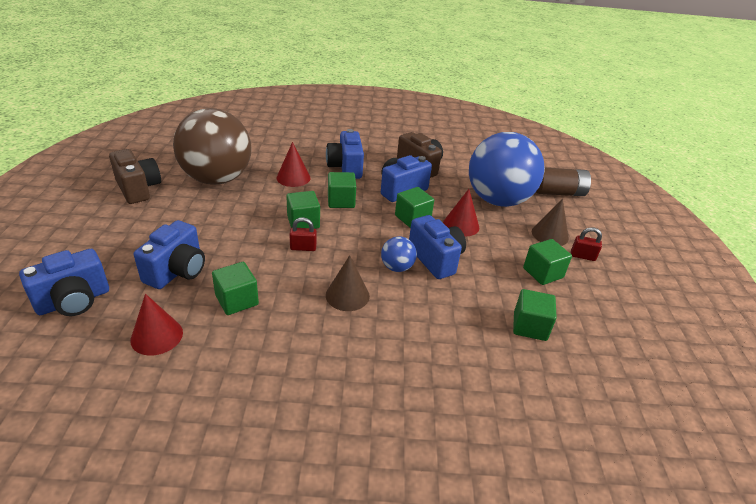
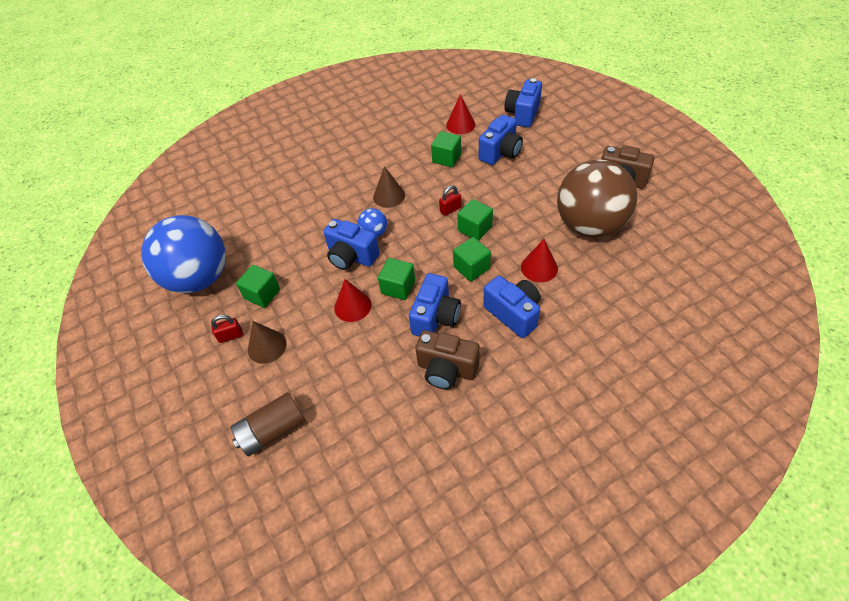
camera: 155 degrees right, 15 degrees up
(177, 271) = (500, 152): blue camera -> blue camera turned 135 degrees counterclockwise
(498, 200) = (335, 367): blue ball -> blue ball (199, 278)
(530, 326) = (260, 242): green cube -> none

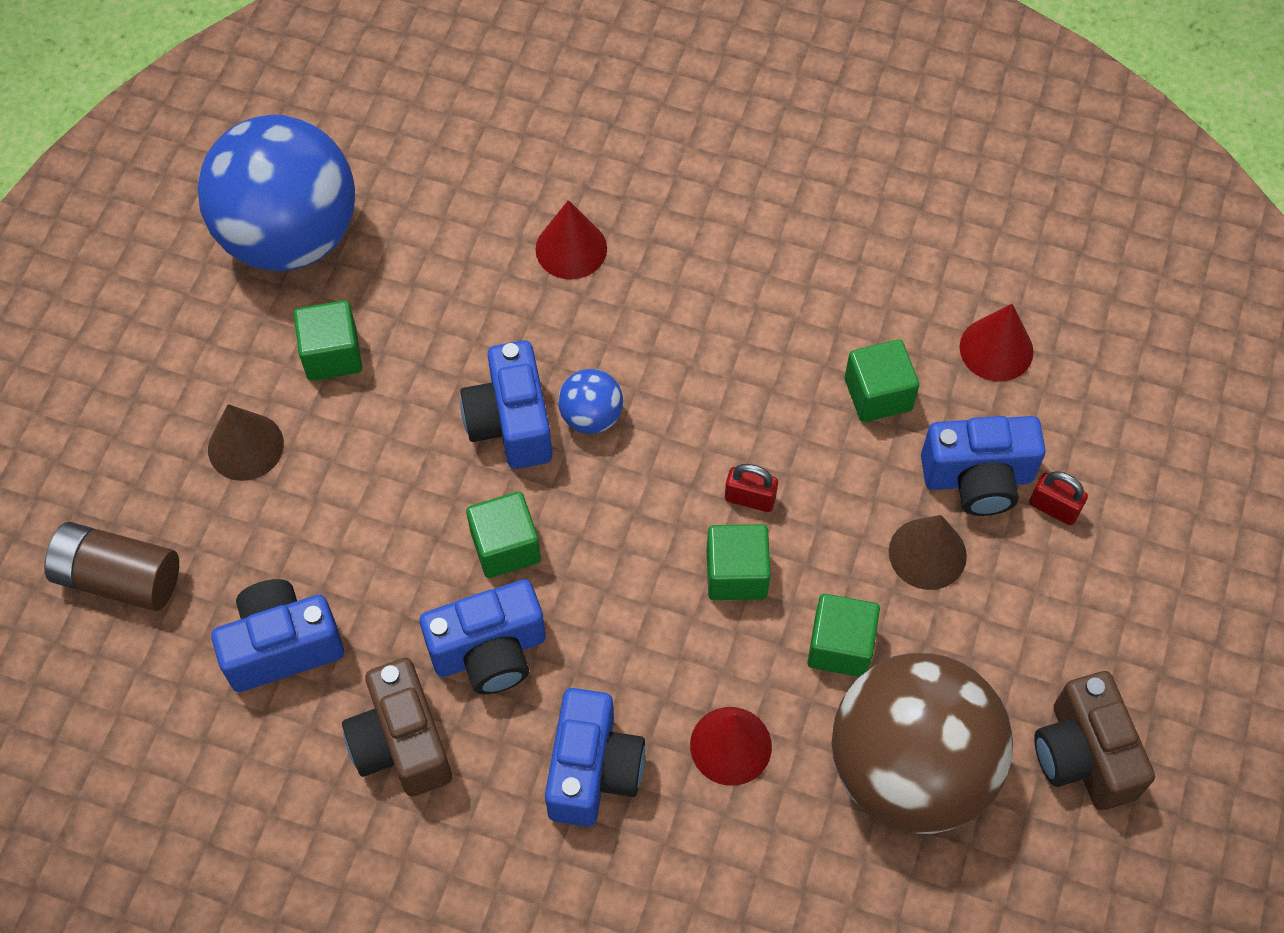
camera: 45 degrees right, 10 degrees up
(231, 336) = (225, 379): red padlock -> red padlock (1053, 508)
(352, 306) = (413, 507): red cone -> red cone (571, 248)
(389, 196) = (697, 371): brown cone -> brown cone (927, 553)
(471, 268) = (640, 633): green cube -> green cube (840, 646)
(522, 114) = (1132, 441): blue camera -> blue camera (282, 646)

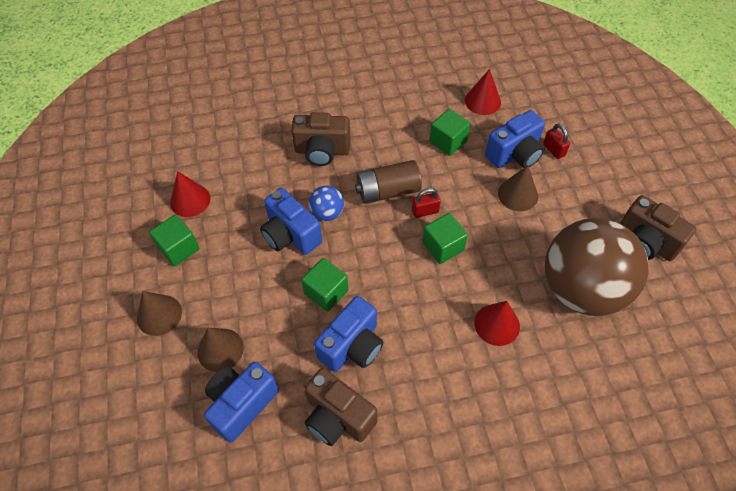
camera: 30 degrees left, 5 degrees down
(119, 578) = (126, 419): brown battery -> brown battery (388, 191)
(290, 236) = (122, 205): blue ball -> none
(300, 549) = (220, 349): none -> brown cone
(571, 248) = (268, 147): red cone -> red cone (190, 200)
(593, 770) = (442, 374): blue camera -> none
(654, 301) = (322, 151): none -> brown camera
(840, 646) = (511, 253): green cube -> none
(1053, 508) = (553, 150): red padlock -> red padlock turned 60 degrees clockwise

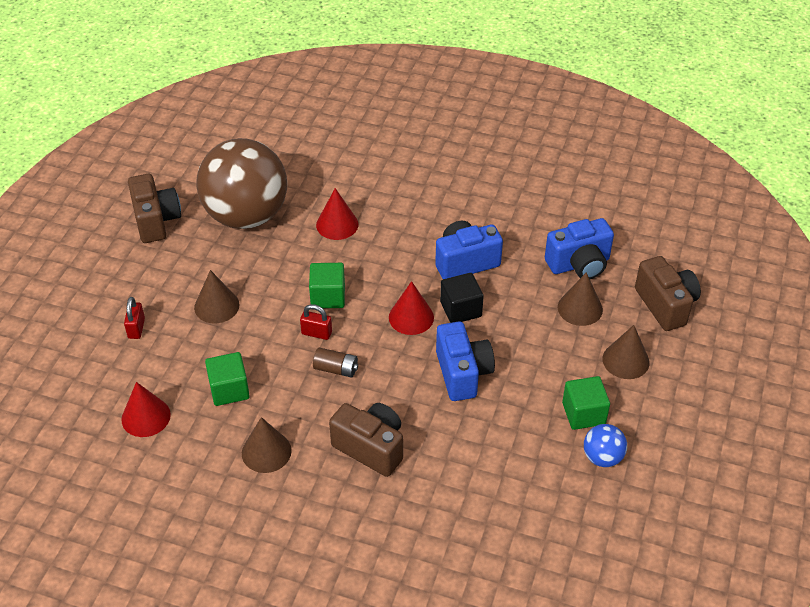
camera: 150 degrees left, 10 degrees down
(190, 200) = (550, 461): red cone -> red cone (411, 317)
(326, 292) = (460, 309): green cube -> black cube
(327, 213) = (412, 377): blue ball -> blue ball (602, 457)
(338, 417) = (507, 225): brown camera -> brown camera (665, 305)
(388, 117) = (266, 451): none -> brown cone
(388, 191) = (336, 369): brown battery -> brown battery, size x0.59
(514, 154) = (177, 343): blue camera -> none

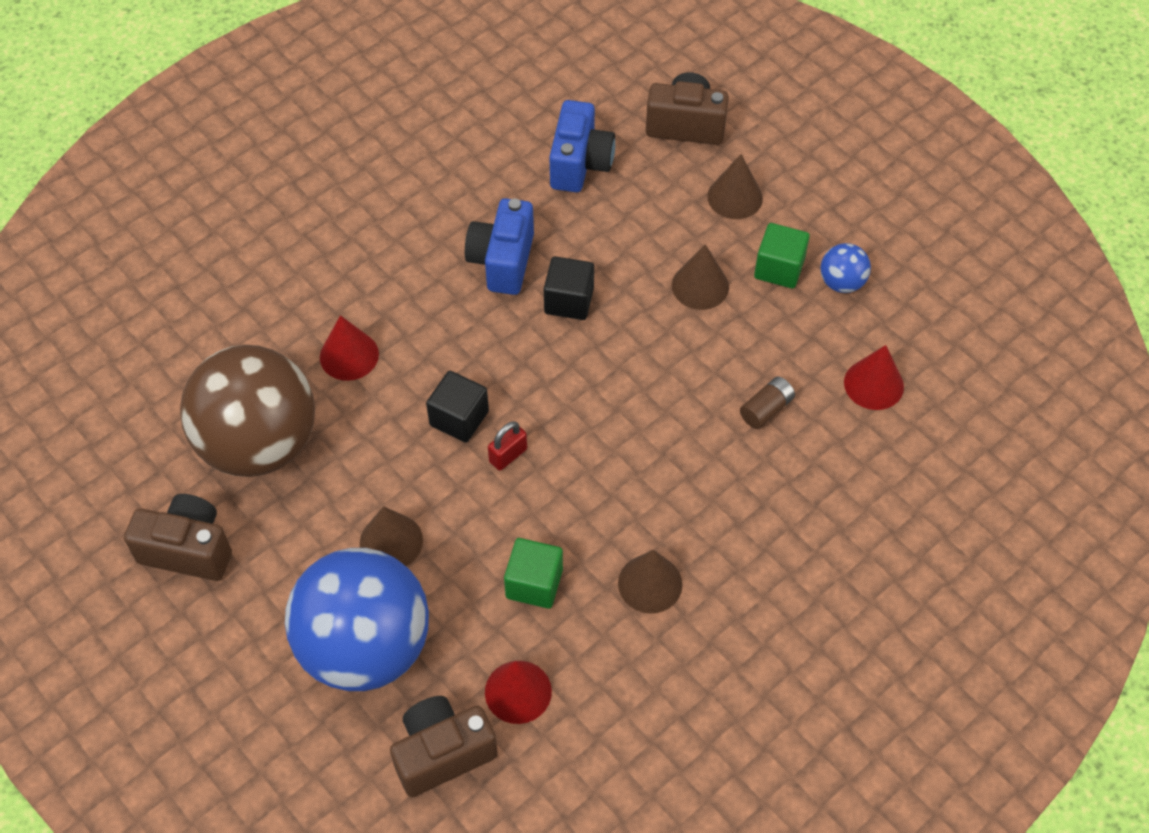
camera: 60 degrees left, 10 degrees up
(136, 328) = (365, 647): red padlock -> blue ball
(328, 296) = (459, 418): green cube -> black cube
(336, 369) = (575, 461): brown battery -> brown battery (766, 409)
(371, 448) = (707, 478): brown camera -> brown camera (442, 753)
(411, 317) = (548, 352): red cone -> red cone (873, 384)
(462, 373) = (660, 344): blue camera -> none
(580, 308) = (641, 196): brown cone -> brown cone (700, 286)

